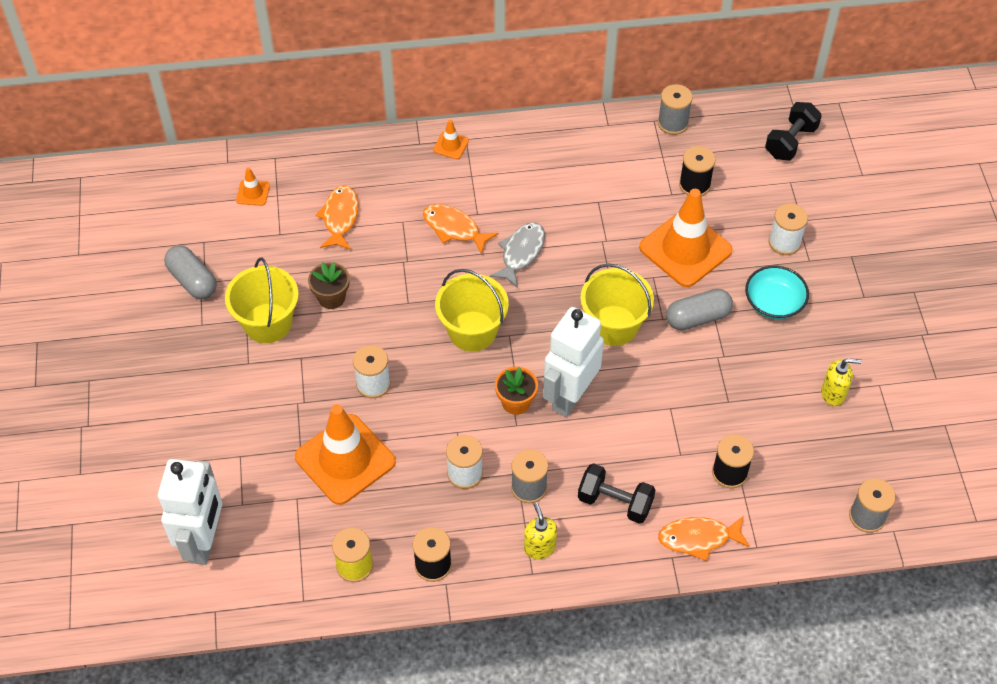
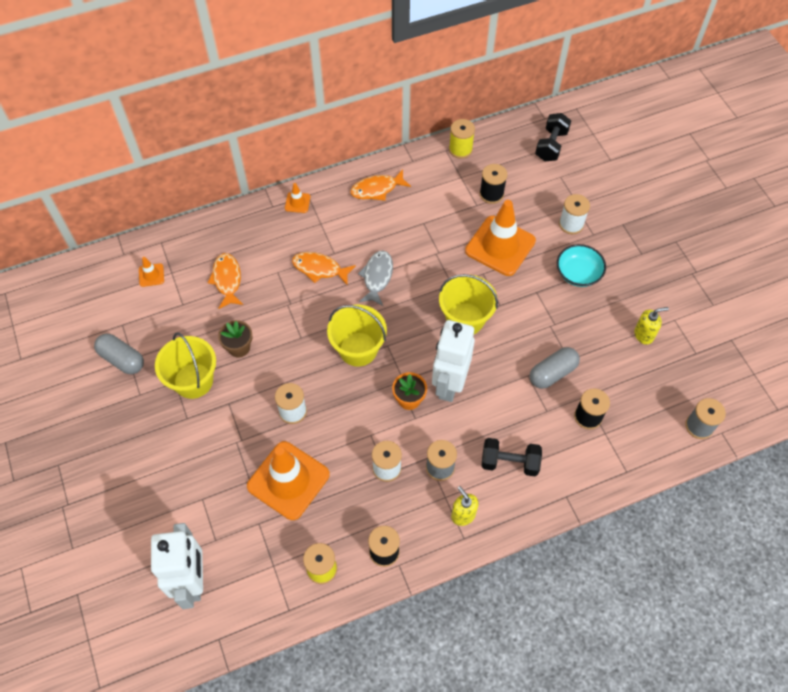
camera: 15 degrees left, 5 degrees up
(673, 123) = (460, 149): grey spool -> yellow spool
(697, 317) = (526, 298): grey capsule -> grey capsule (552, 373)
(698, 538) = (581, 476): orange fish -> orange fish (377, 189)

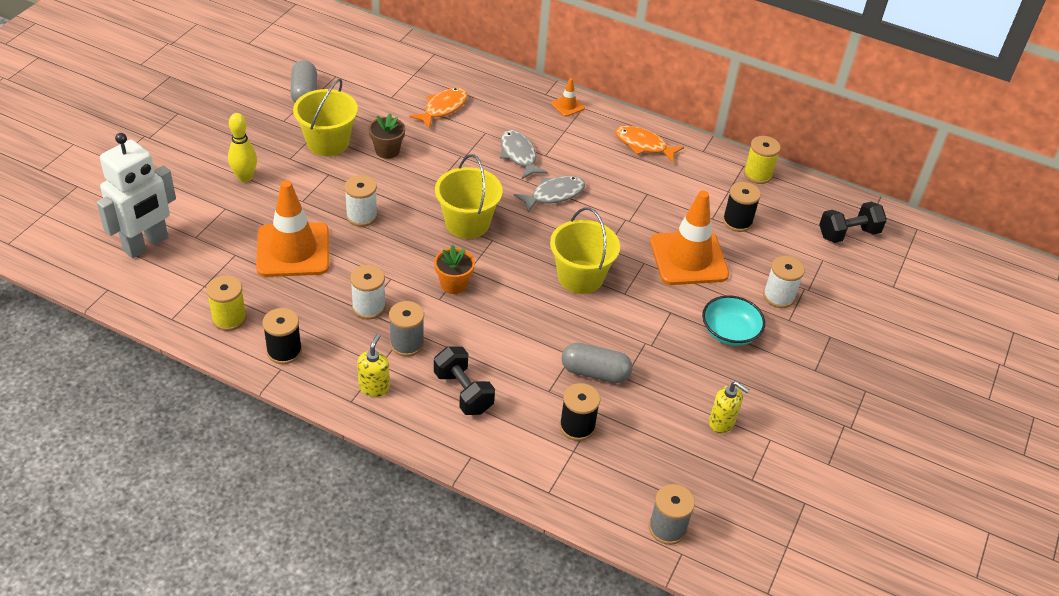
camera: 45 degrees right, 15 degrees down
(151, 275) = (398, 65): orange traffic cone -> none
(180, 463) = (245, 177): none -> yellow bowling pin
(319, 269) = (519, 155): orange fish -> grey fish
(449, 384) = (499, 303): white robot -> none

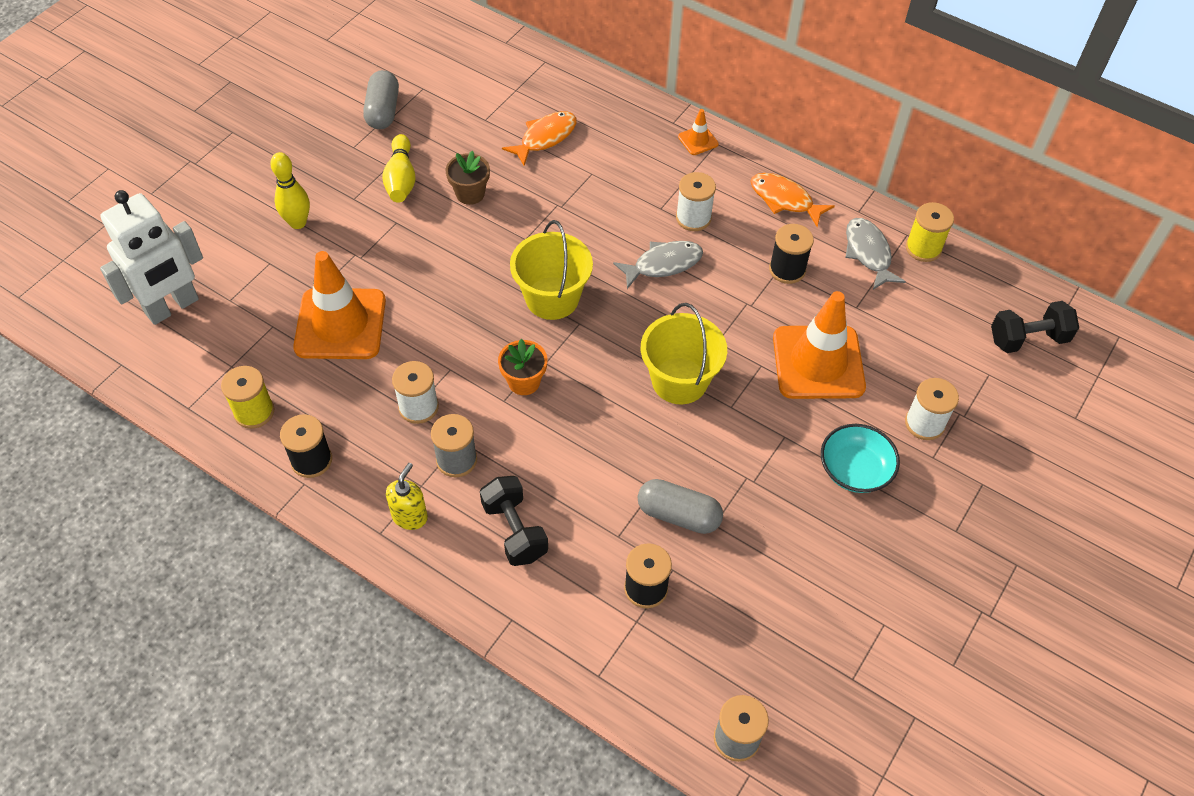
camera: 10 degrees right, 10 degrees up
(328, 142) = (401, 179): yellow bucket -> yellow bowling pin
(362, 216) = (427, 282): white spool -> white spool (693, 218)
(519, 155) = (628, 207): grey fish -> grey fish (868, 253)
(722, 422) = (826, 596): yellow soap dispenser -> none
(737, 221) = (887, 314): black spool -> black spool (787, 269)

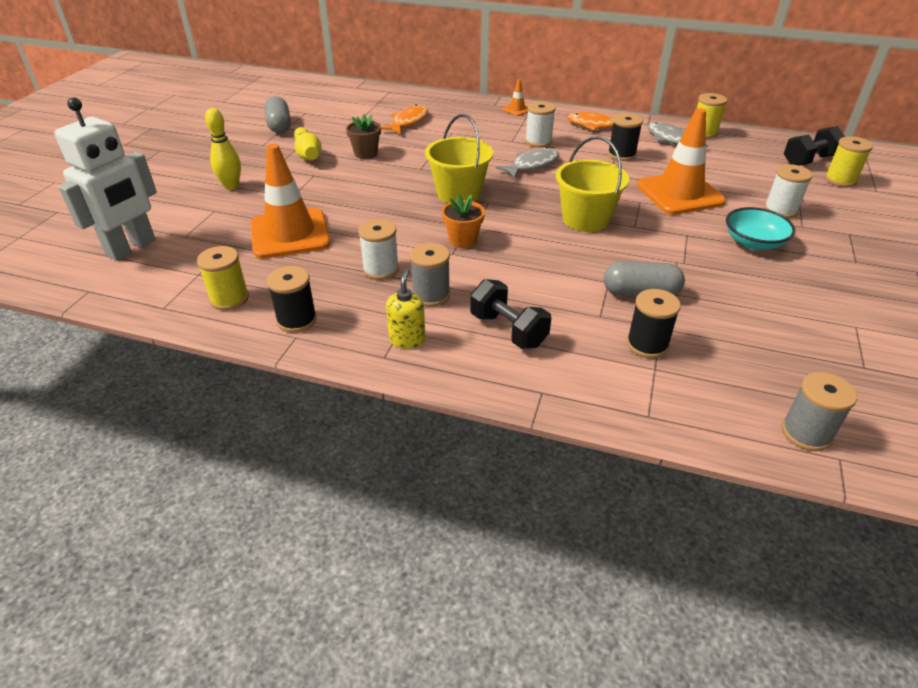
camera: 15 degrees left, 15 degrees down
(1042, 387) = (840, 180): none -> yellow spool

